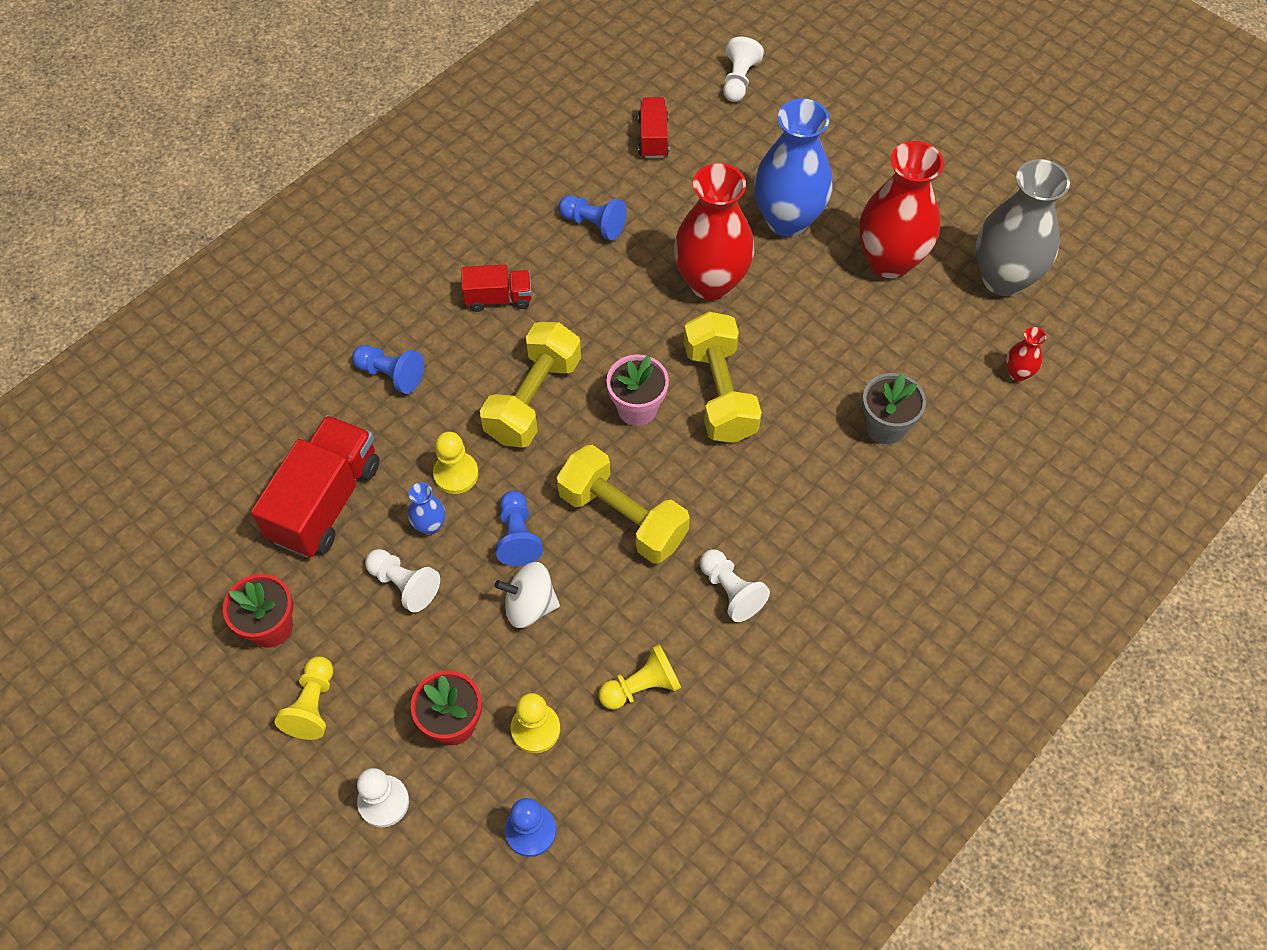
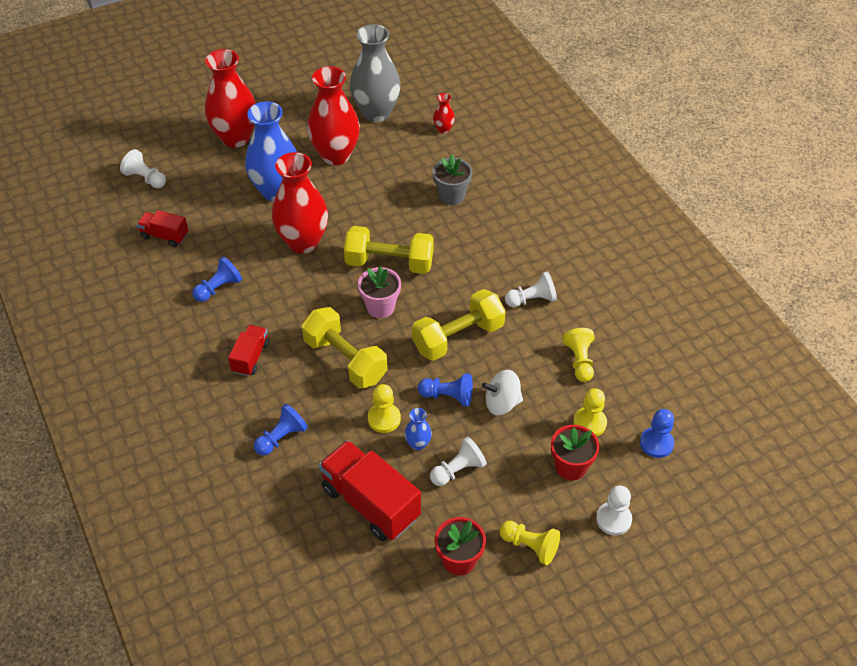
camera: 70 degrees left, 10 degrees down
(530, 605) = (502, 403): white spinning top -> white spinning top turned 60 degrees clockwise
(861, 140) = (236, 138): none -> red vase

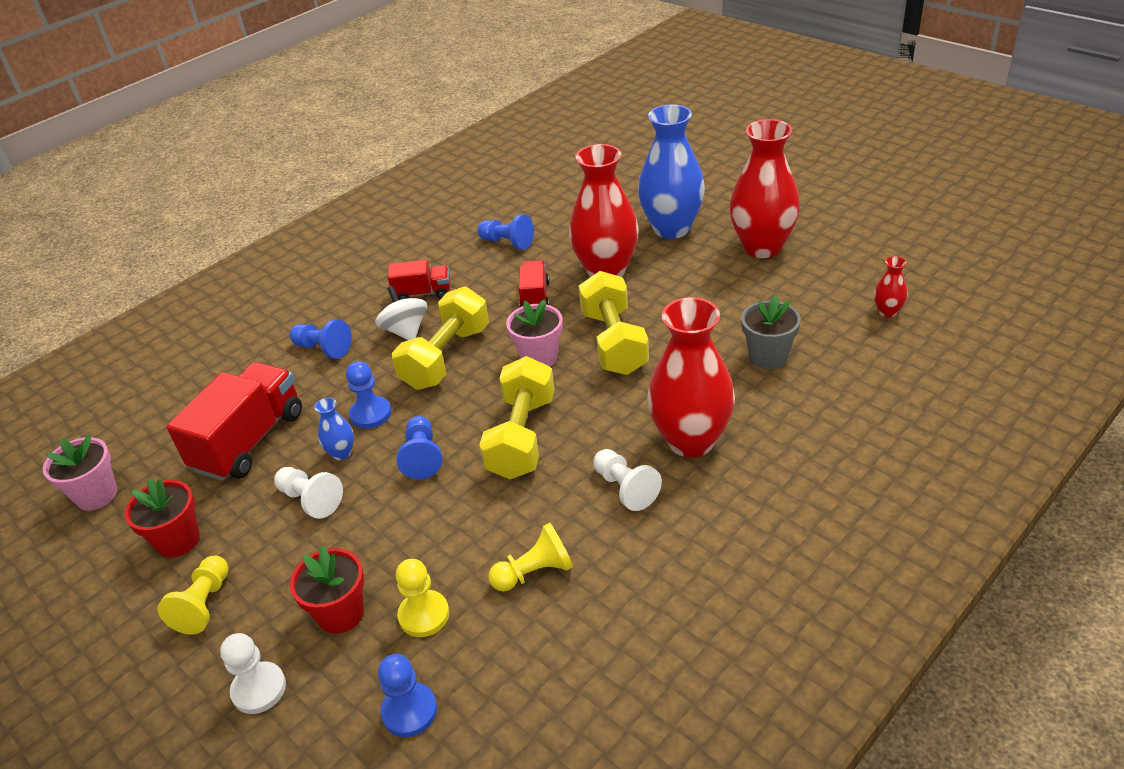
camera: 75 degrees right, 10 degrees down
(145, 178) = (629, 152): white pawn -> none
(165, 236) = (559, 189): red truck -> red truck (535, 297)
(236, 138) = (731, 178): red vase -> red vase (690, 440)
(376, 113) = (864, 251): grey vase -> none
(377, 619) = (97, 495): none -> pink flower pot
(384, 419) = (370, 414): yellow pawn -> blue pawn
(458, 337) = (522, 437): yellow dumbbell -> yellow dumbbell turned 60 degrees clockwise
(502, 403) = (428, 510): white spinning top -> white spinning top (405, 331)

